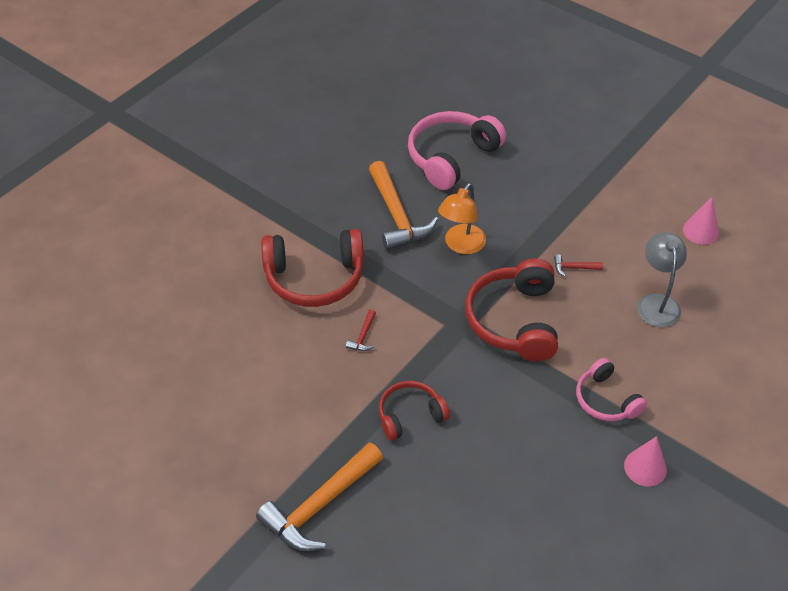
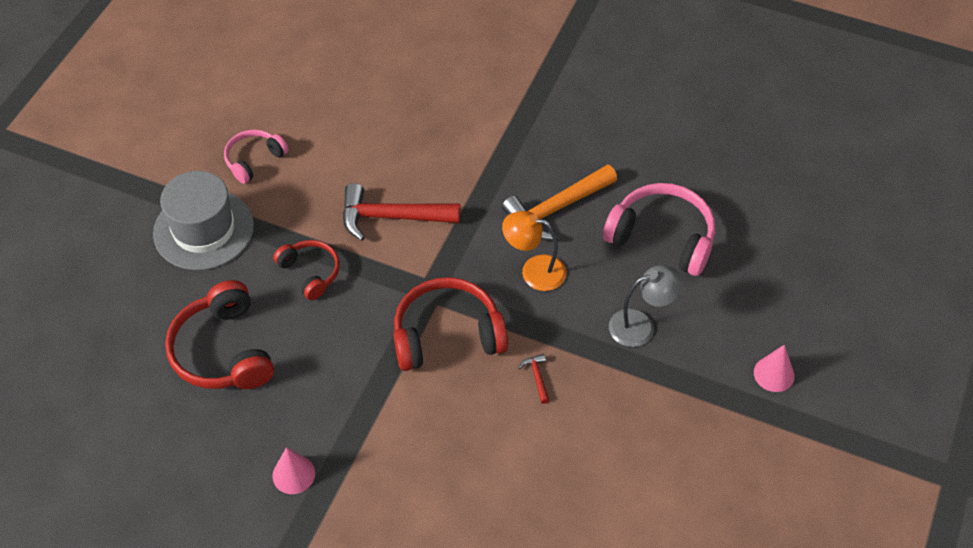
camera: 75 degrees right, 5 degrees up
(314, 278) = (451, 164): red headphones -> red headphones (223, 351)
(320, 505) = (203, 229): orange hammer -> grey hat
(363, 336) = (391, 217): red hammer -> red hammer, size x2.40
(606, 400) = (367, 430): pink headphones -> pink headphones (254, 160)
(656, 302) = (512, 462): grey lamp -> grey lamp (641, 325)
(700, 231) = (639, 498): pink cone -> pink cone (774, 374)

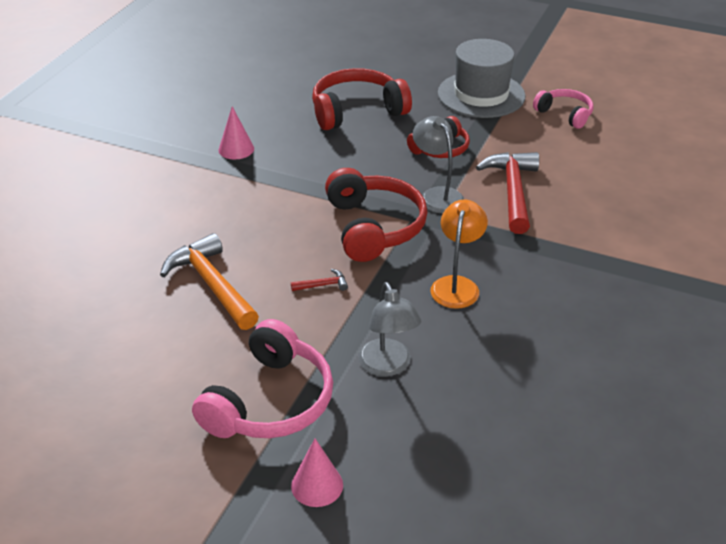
camera: 90 degrees right, 15 degrees down
(395, 279) = (437, 195): none -> grey lamp
(556, 208) = (545, 303): orange hammer -> orange hammer (212, 285)
(662, 237) = (518, 392): pink headphones -> pink headphones (270, 401)

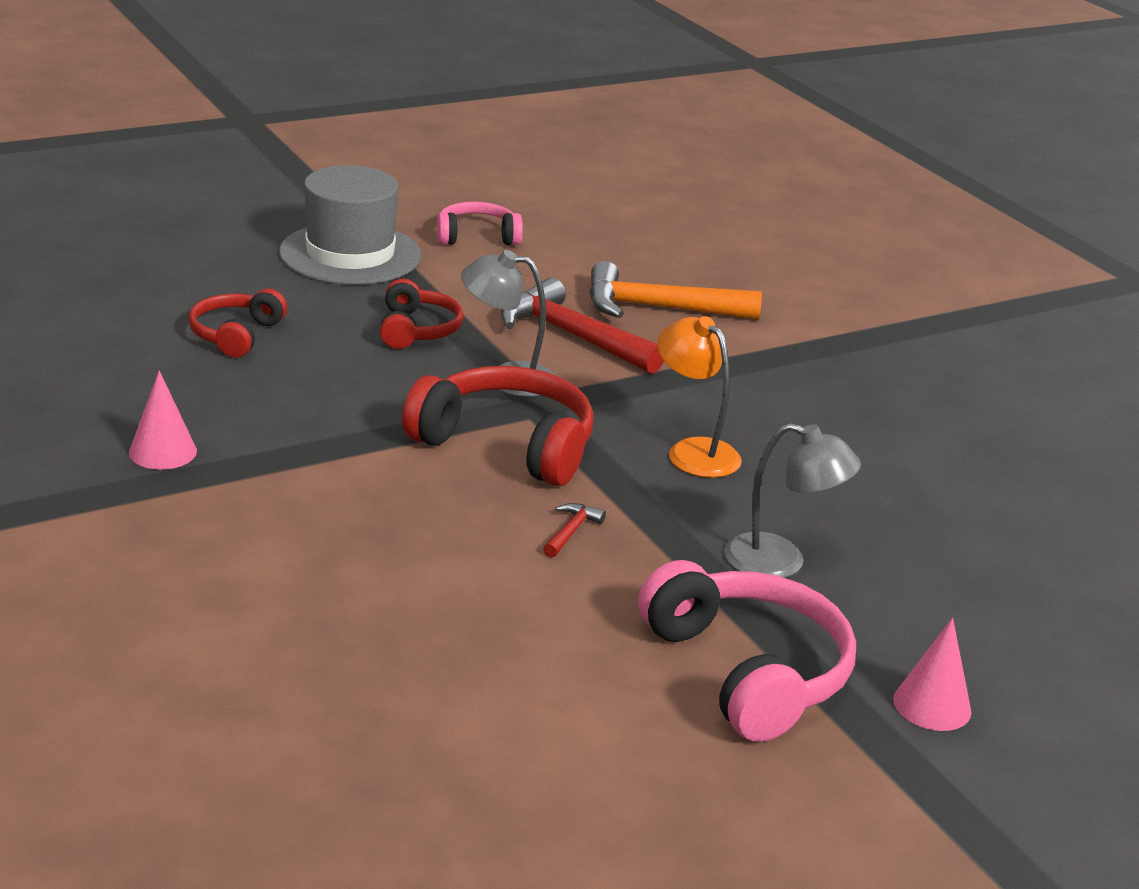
camera: 55 degrees left, 10 degrees down
(212, 285) = (452, 609): orange hammer -> orange hammer (658, 308)
(357, 111) = (236, 335): red headphones -> red headphones, size x0.59

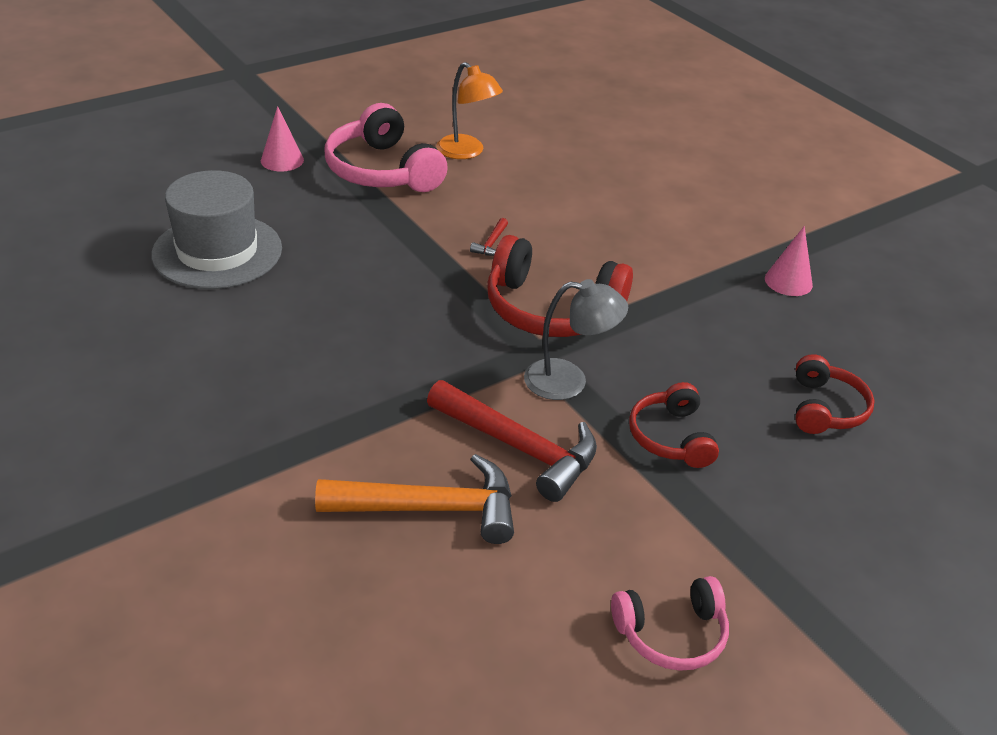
camera: 175 degrees right, 10 degrees up
(350, 254) = (800, 564): grey hat -> grey hat (217, 251)
(693, 451) = (403, 317): orange lamp -> orange lamp (467, 152)
(781, 562) = (350, 233): grey lamp -> none

